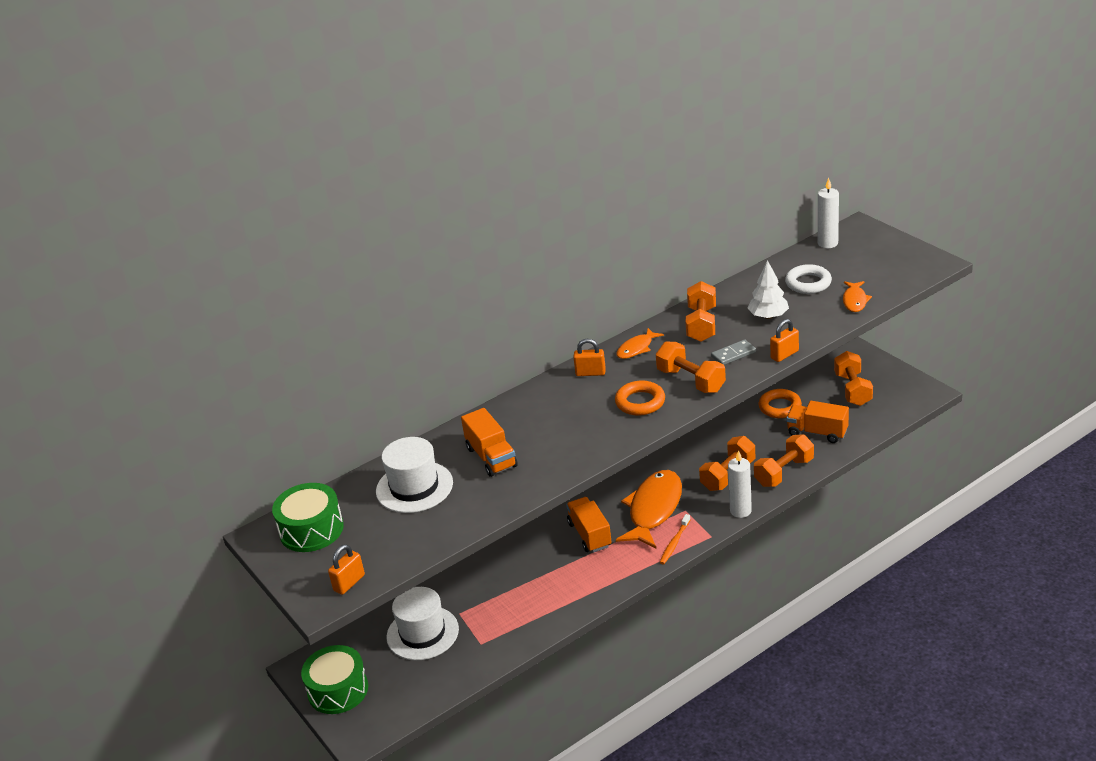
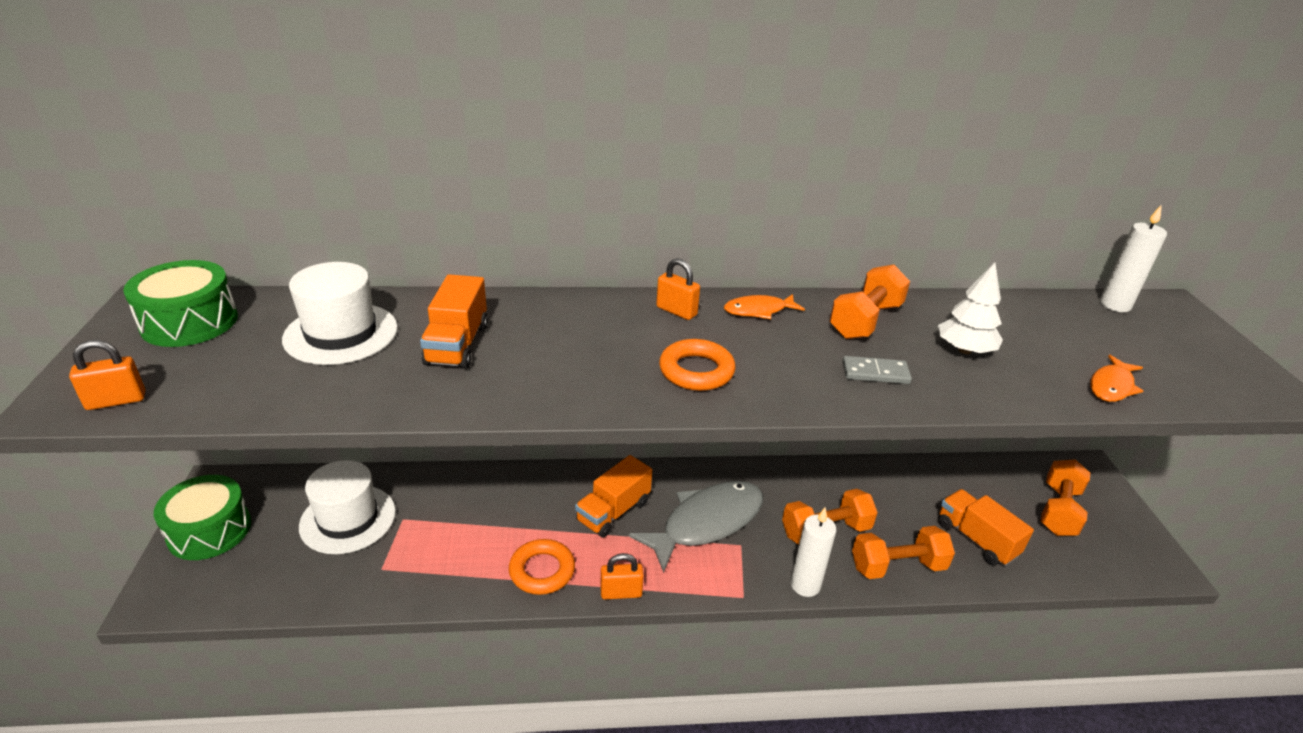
camera: 25 degrees right, 0 degrees up
(589, 535) = (613, 511): orange truck -> orange truck turned 150 degrees counterclockwise
(653, 509) = (706, 523): orange fish -> grey fish
(674, 543) = (694, 578): orange toothbrush -> none
(691, 380) = (787, 377): orange dumbbell -> none
(780, 407) = (949, 484): orange ring -> orange ring (542, 571)
(784, 355) = (949, 407): orange padlock -> orange padlock (621, 593)
(808, 283) = (1053, 337): white ring -> none

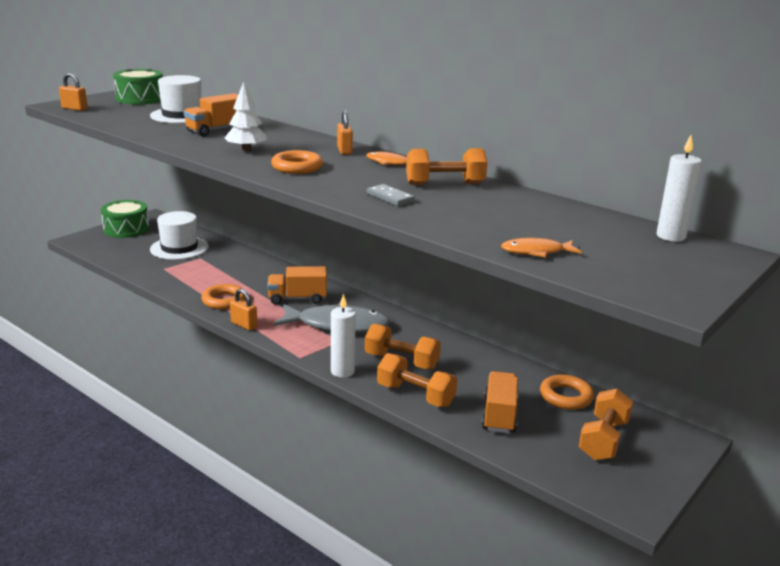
camera: 45 degrees right, 10 degrees down
(964, 350) = (475, 210): white tree -> white tree (246, 150)
(977, 480) = (566, 396): none -> orange ring
(1058, 510) = (603, 439): orange dumbbell -> orange dumbbell turned 45 degrees counterclockwise

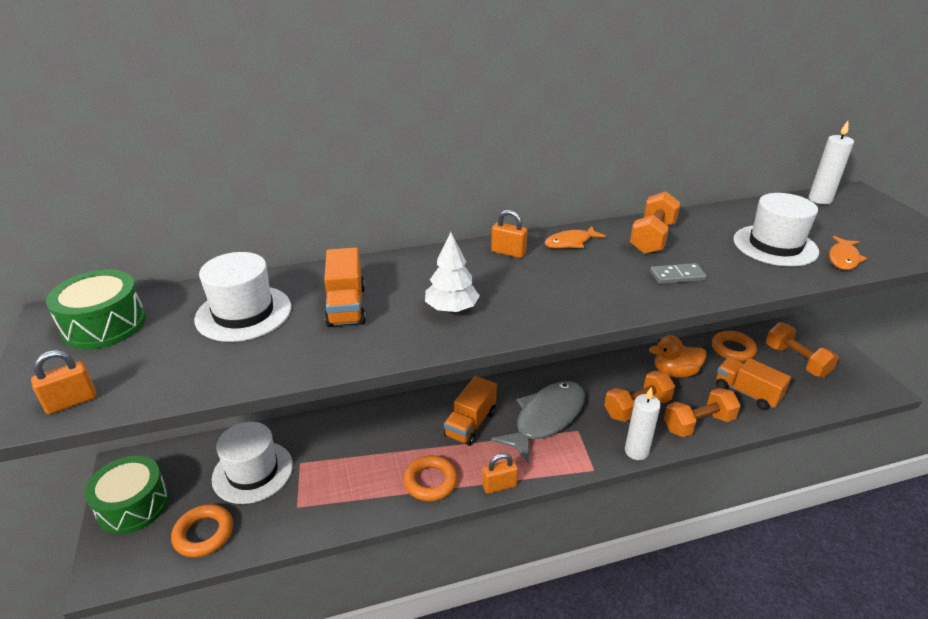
camera: 55 degrees left, 10 degrees up
(297, 167) = (545, 296): orange ring -> orange ring (204, 534)
(479, 370) = (675, 372): none -> orange duck
(512, 224) = (775, 245): none -> white hat

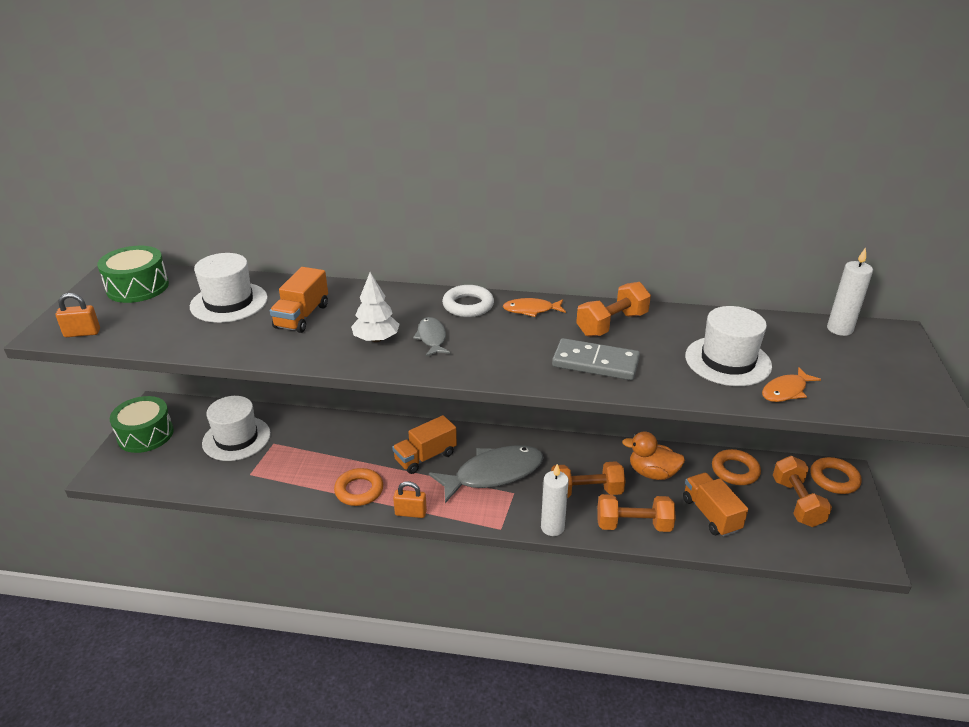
camera: 25 degrees right, 0 degrees up
(204, 534) = (177, 470): orange ring -> orange ring (834, 479)
(506, 293) = (432, 338): none -> grey fish
(508, 252) = (468, 305): orange padlock -> white ring
(677, 276) = (595, 363): grey domino -> grey domino, size x1.68

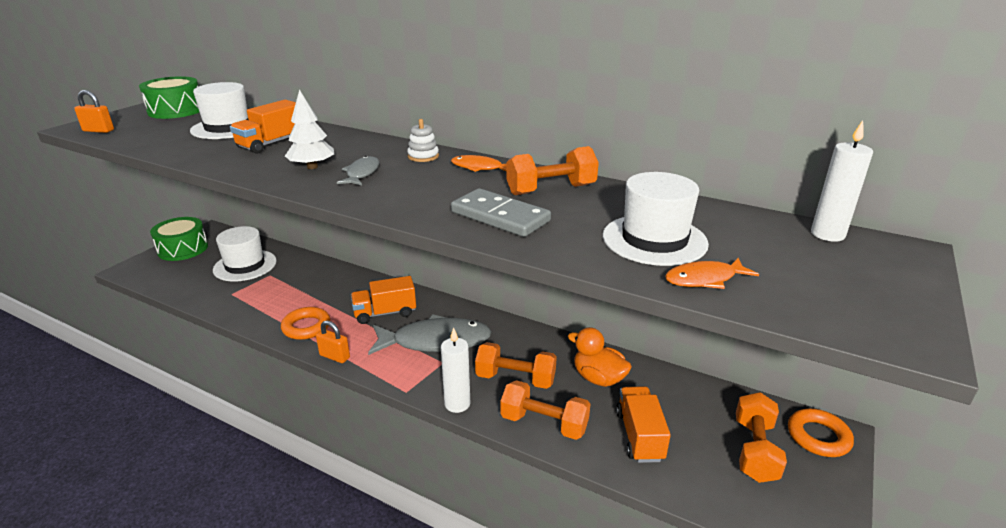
camera: 20 degrees right, 5 degrees down
(468, 305) = (423, 156): white ring -> white stacking toy
(735, 471) = (695, 398): orange ring -> none

